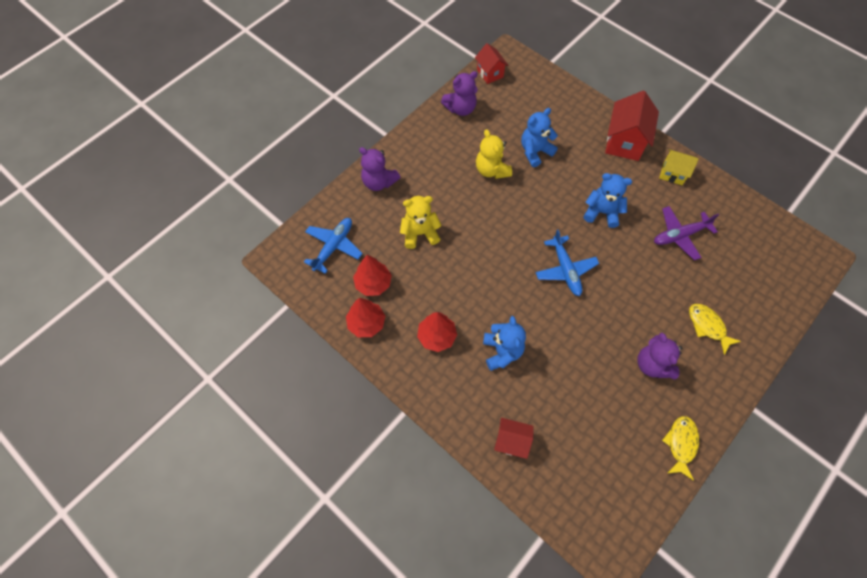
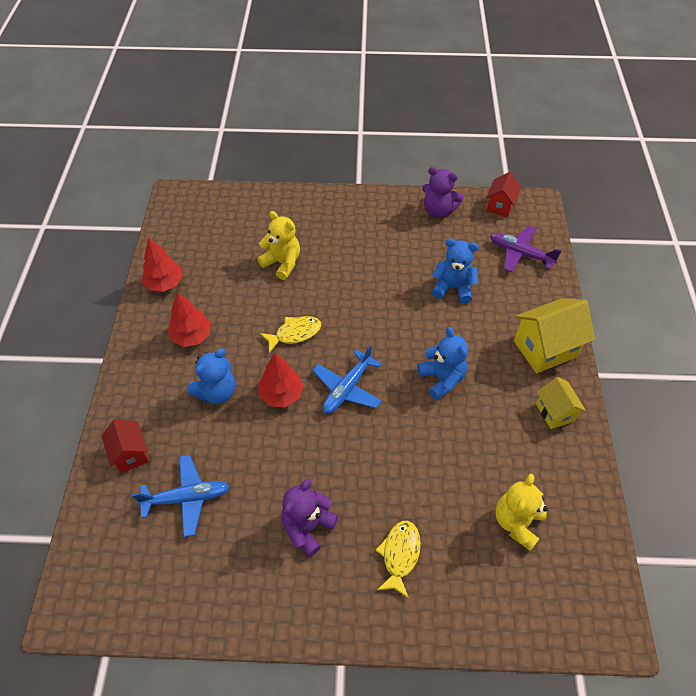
camera: 50 degrees right, 10 degrees down
(334, 246) = (218, 220): blue plane -> blue plane (187, 498)
(373, 283) = (206, 264): red tree -> red tree (281, 394)
(379, 182) = (306, 208): purple teddy bear -> none
(491, 170) = (398, 270): yellow teddy bear -> yellow teddy bear (517, 522)
(624, 142) = (545, 349): red house -> yellow house
(679, 235) = (485, 463): purple plane -> purple plane (520, 253)
(681, 444) = (237, 608): yellow fish -> yellow fish (295, 333)

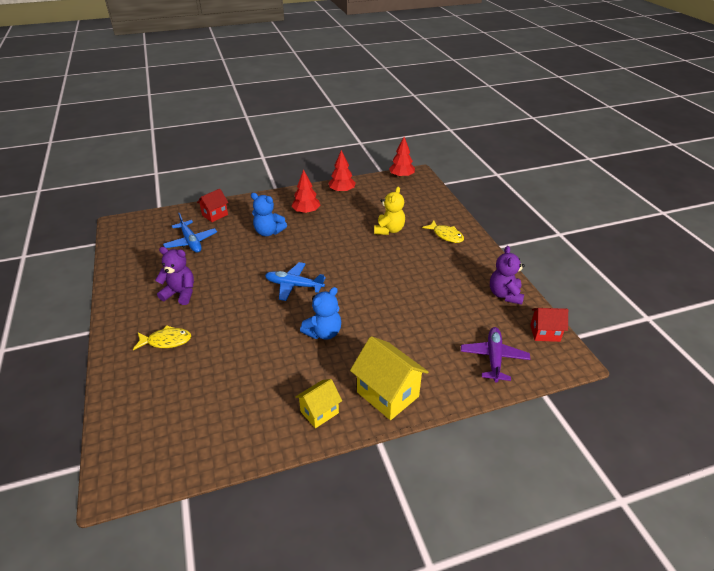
camera: 70 degrees right, 15 degrees down
(281, 394) = (277, 258): red tree -> red tree (401, 176)
(295, 333) = (330, 251): yellow fish -> yellow fish (446, 235)
(453, 288) = (422, 321): blue teddy bear -> none
(517, 522) = (204, 403): yellow teddy bear -> none

